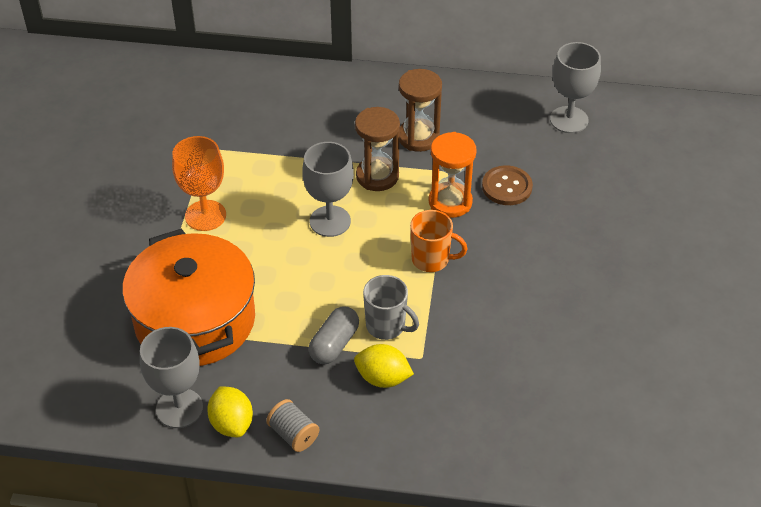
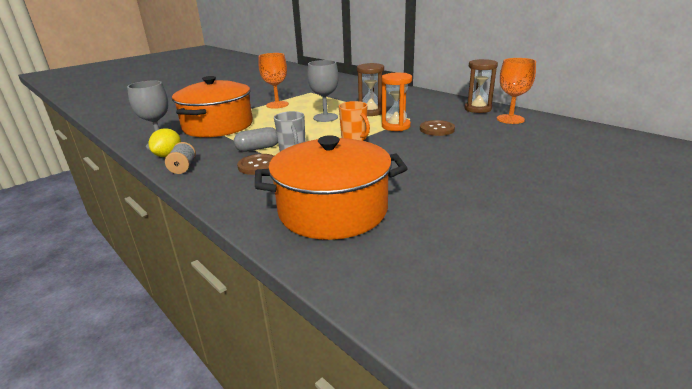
camera: 40 degrees right, 20 degrees down
(383, 378) = (258, 165): yellow lemon -> brown button
(418, 137) = (410, 107): brown hourglass -> brown hourglass (477, 109)
(554, 406) = (333, 210): none -> orange pot
(569, 120) = (510, 119): grey goblet -> orange goblet

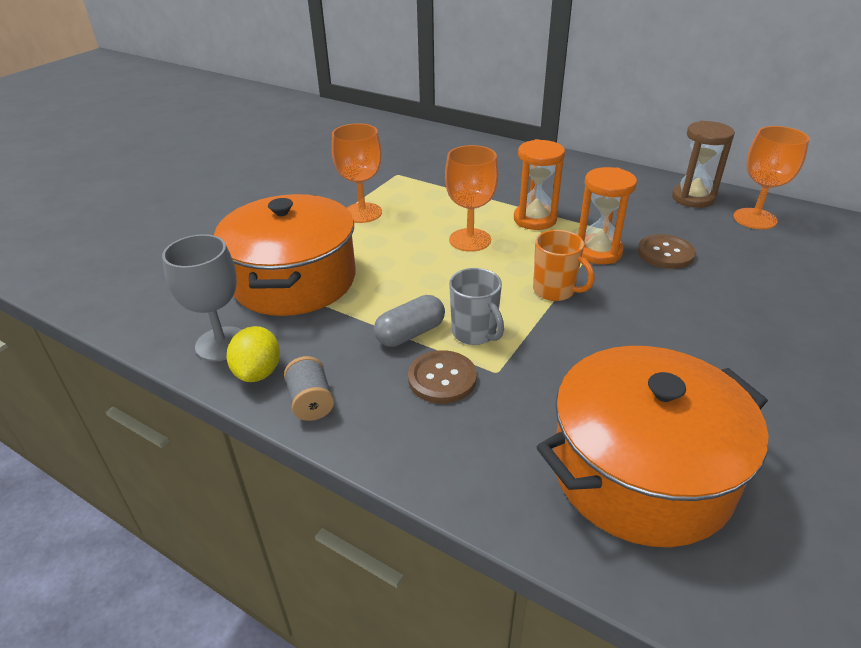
camera: 15 degrees left, 10 degrees up
(325, 117) = (470, 240): grey goblet -> orange goblet
(371, 112) = (535, 219): brown hourglass -> orange hourglass

